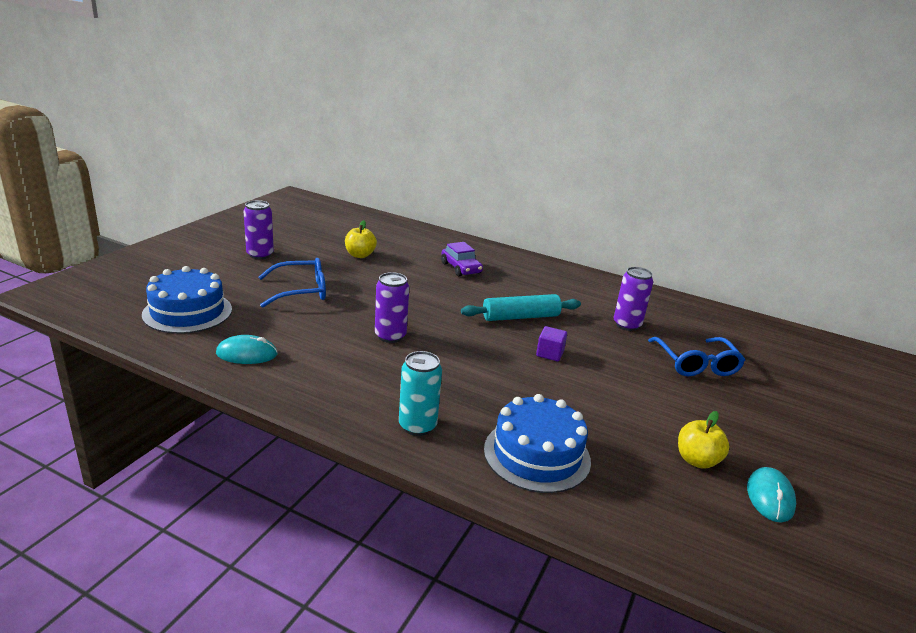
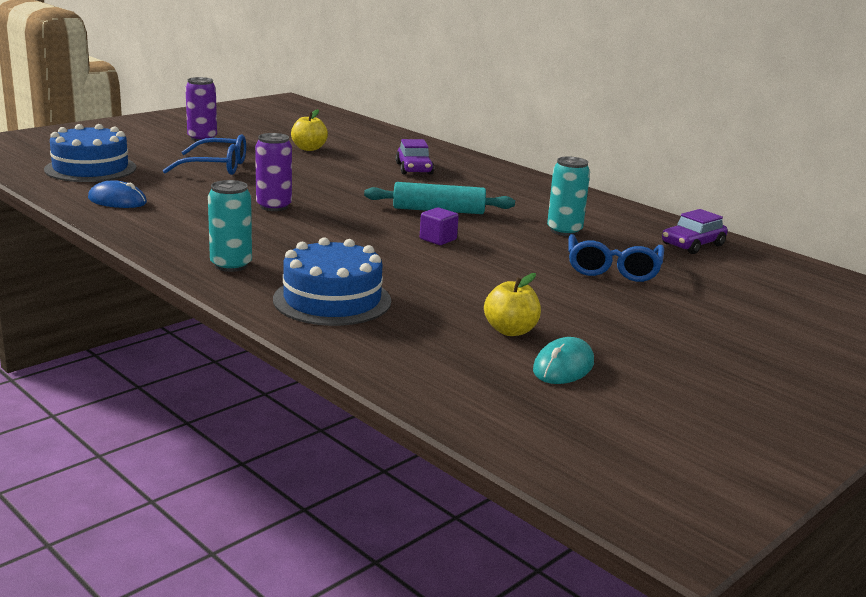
camera: 20 degrees right, 5 degrees down
(247, 354) = (117, 201): turquoise mouse -> blue mouse
(627, 325) = (564, 231): purple can -> turquoise can
(720, 324) = (692, 245): none -> purple car

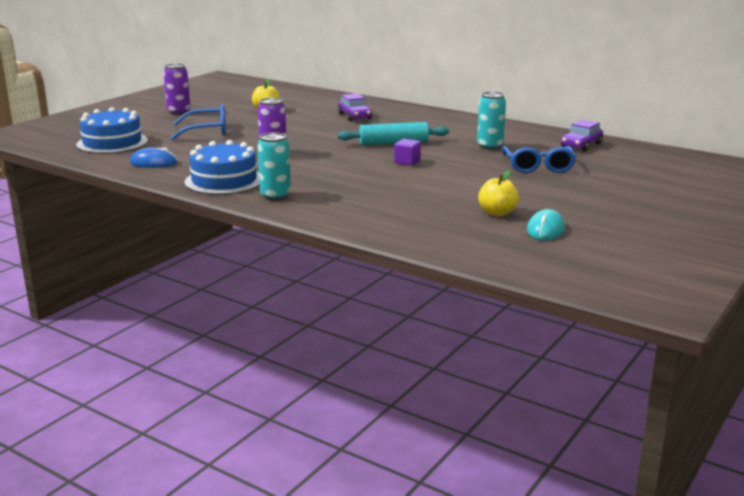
camera: 10 degrees left, 0 degrees up
(332, 300) = (364, 209): blue cake -> blue cake (224, 181)

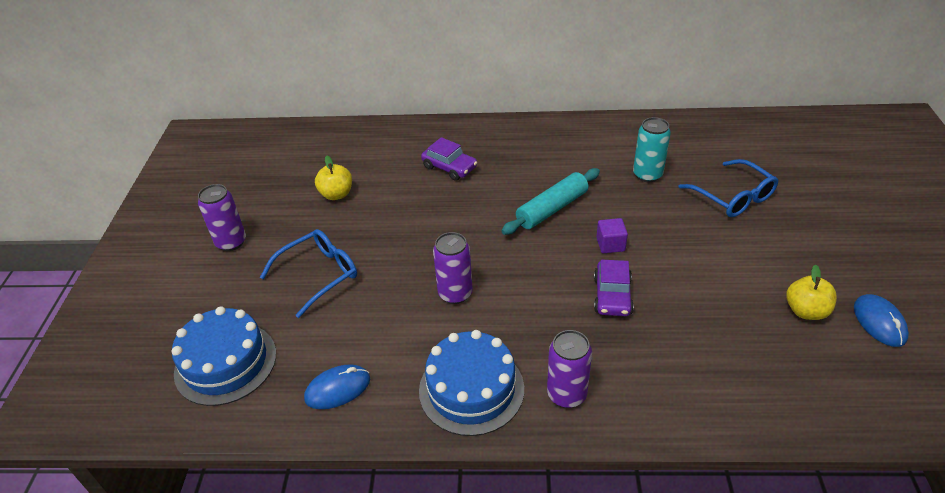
camera: 30 degrees left, 20 degrees up
(275, 196) = (566, 394): turquoise can -> purple can
(545, 229) = (879, 322): turquoise mouse -> blue mouse
(581, 145) = (719, 137): purple car -> purple car (612, 296)

